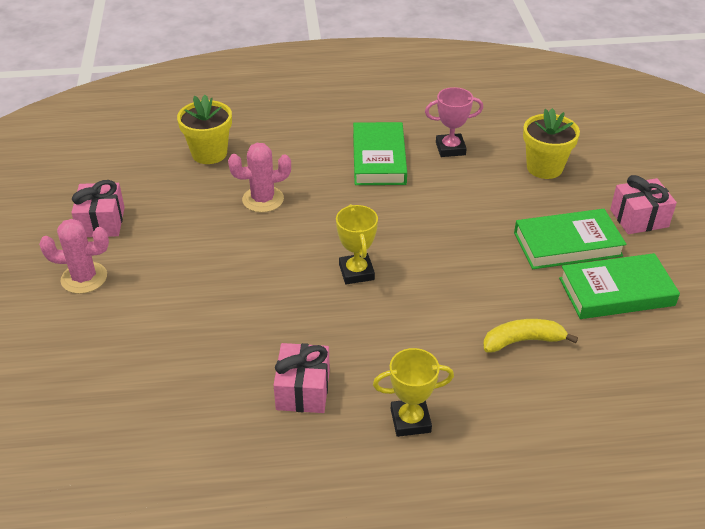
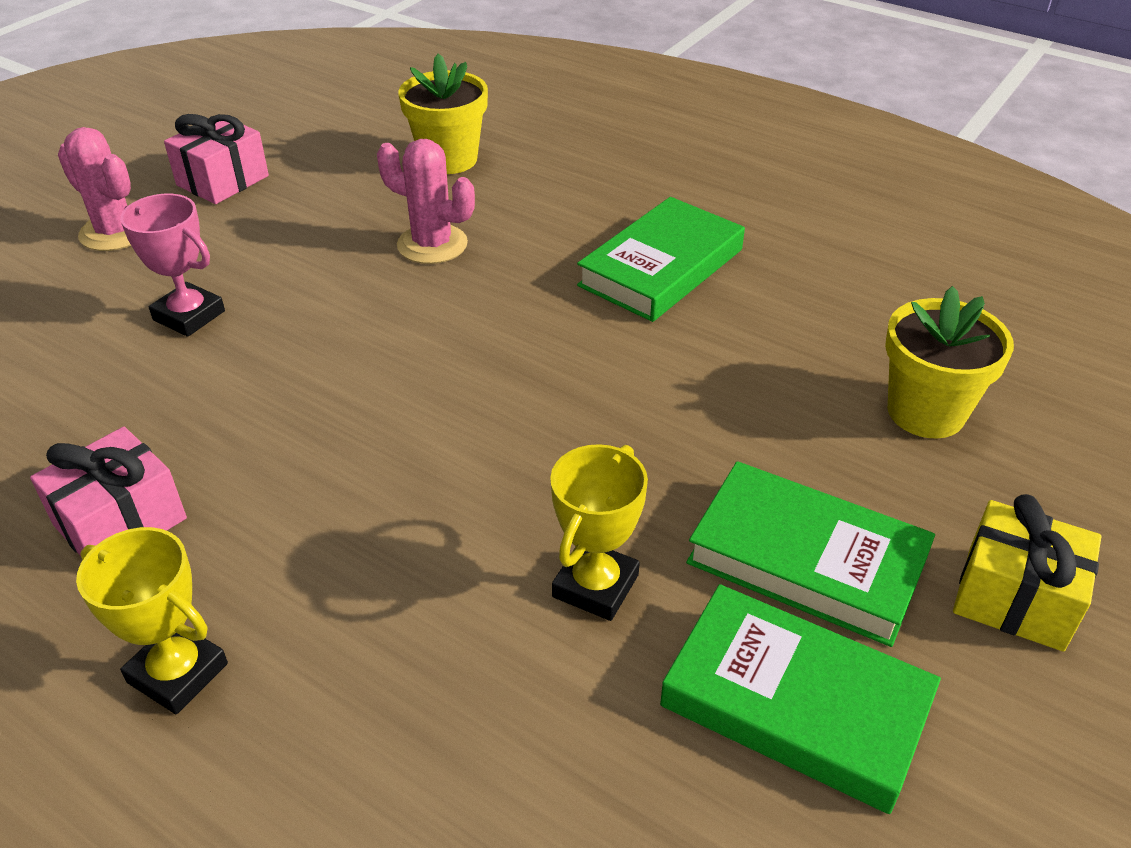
camera: 40 degrees right, 0 degrees up
(356, 272) = (414, 404): yellow trophy -> yellow trophy (595, 586)
(450, 148) = (793, 305): pink trophy -> pink trophy (189, 315)
(523, 341) = (511, 672): yellow banana -> none
(639, 218) = (1014, 598): pink gift -> yellow gift

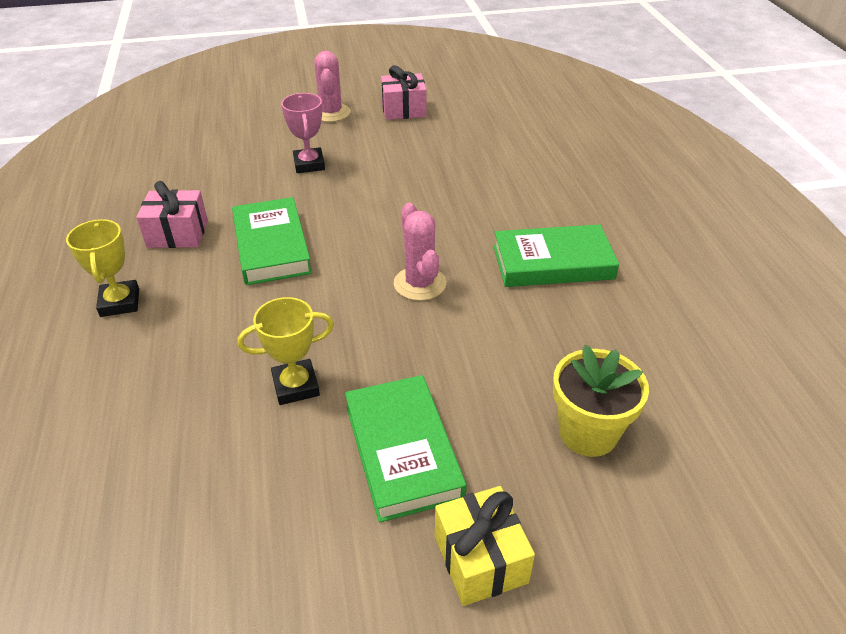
camera: 45 degrees right, 0 degrees up
(432, 244) = (453, 187): pink cactus -> pink cactus (420, 284)
(448, 159) = (522, 148): yellow flower pot -> none
(795, 703) = (298, 505): green book -> green book (272, 246)

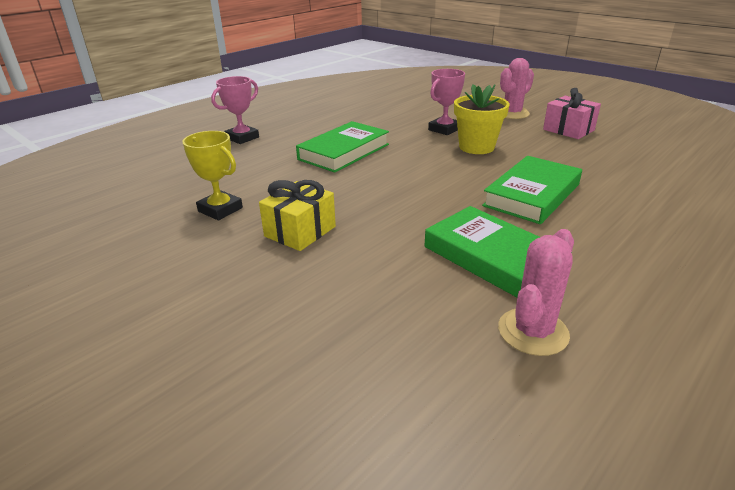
camera: 55 degrees right, 10 degrees down
(120, 302) = (242, 138): yellow trophy -> pink trophy
(177, 234) = (318, 126): pink gift -> none
(402, 451) = (188, 272): green book -> green book (532, 195)
(420, 284) = (376, 211): pink cactus -> pink cactus (533, 332)
(480, 559) = (92, 352): yellow gift -> yellow gift (300, 231)
(588, 433) = (282, 361): yellow flower pot -> yellow flower pot (476, 147)

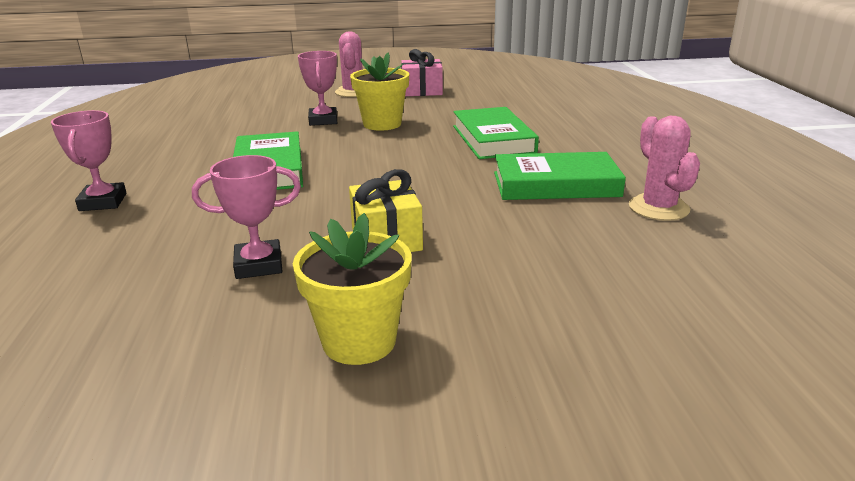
camera: 50 degrees left, 5 degrees down
(162, 282) = (359, 341): none -> yellow flower pot
(220, 209) = (259, 265): yellow trophy -> pink trophy

